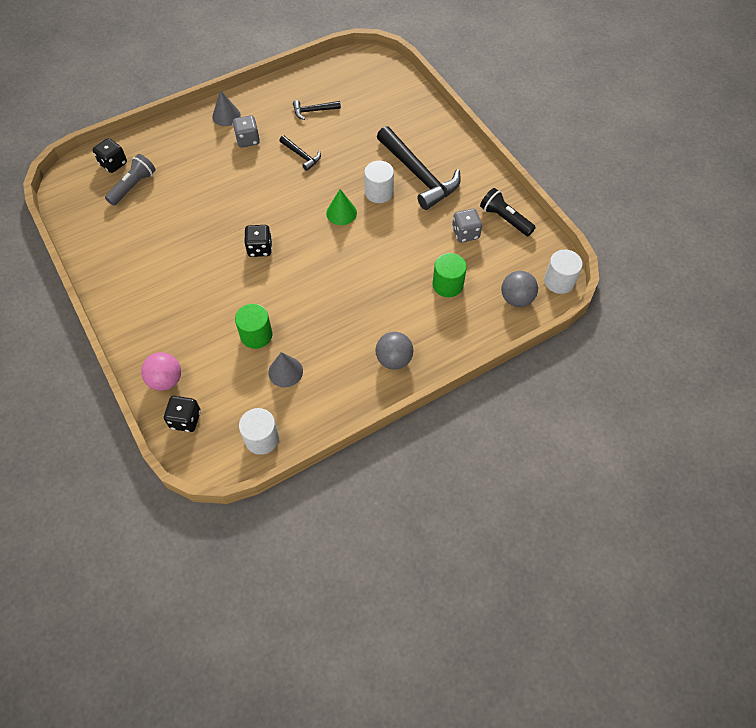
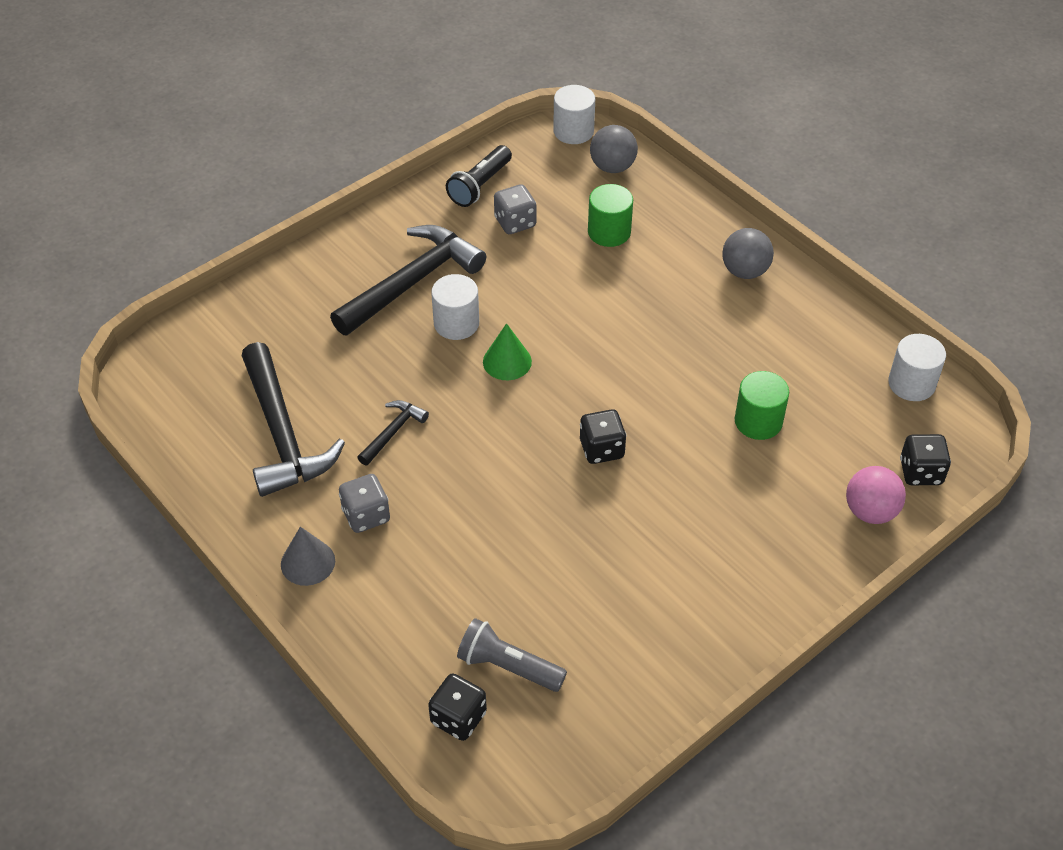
camera: 100 degrees left, 10 degrees down
(285, 371) = (804, 377): grey cone -> none
(313, 111) = (283, 434): black hammer -> black hammer, size x2.12

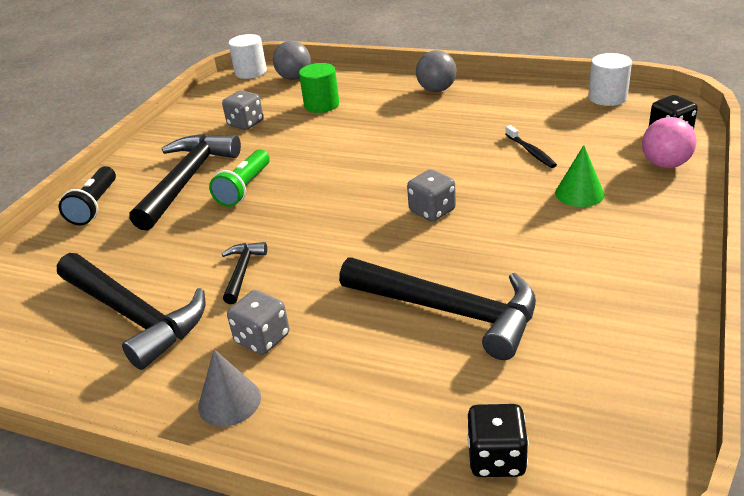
camera: 25 degrees left, 15 degrees down
(456, 323) = (244, 188): white cylinder -> green flashlight
(479, 186) = (202, 116): black flashlight -> black flashlight (95, 206)
(507, 361) = (306, 193): green cone -> green cone (579, 193)
(508, 666) = (502, 390): grey flashlight -> none
(528, 571) = (449, 311): none -> black hammer
(601, 449) = (432, 211): black dice -> grey dice
(758, 421) = (531, 152): green cylinder -> black toothbrush

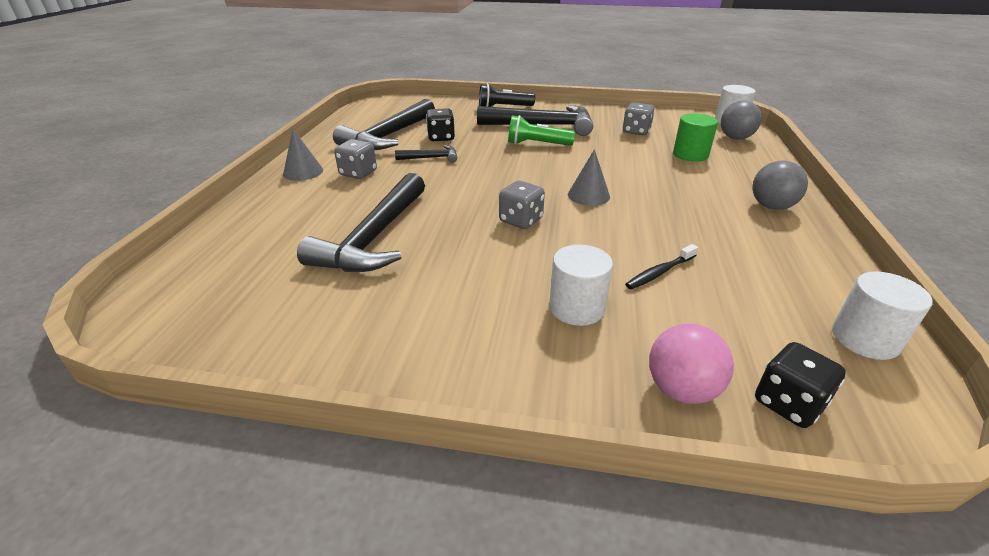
camera: 75 degrees right, 0 degrees up
(390, 168) = (588, 195): none -> grey cone
(496, 458) = (206, 265): black dice -> black dice (441, 138)
(579, 193) = (576, 308): green cone -> white cylinder

